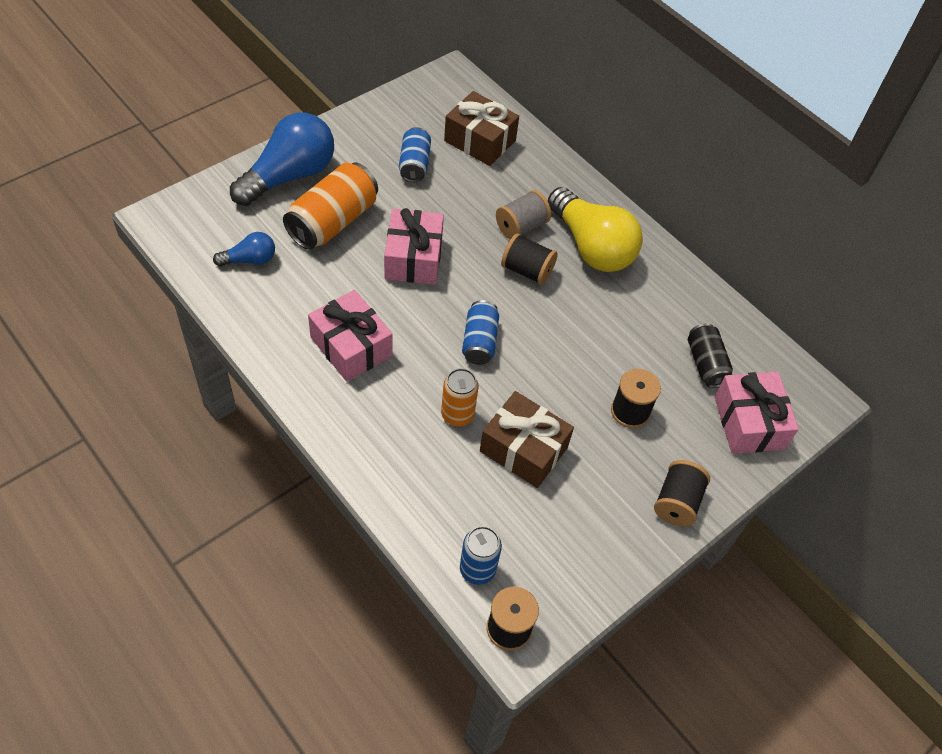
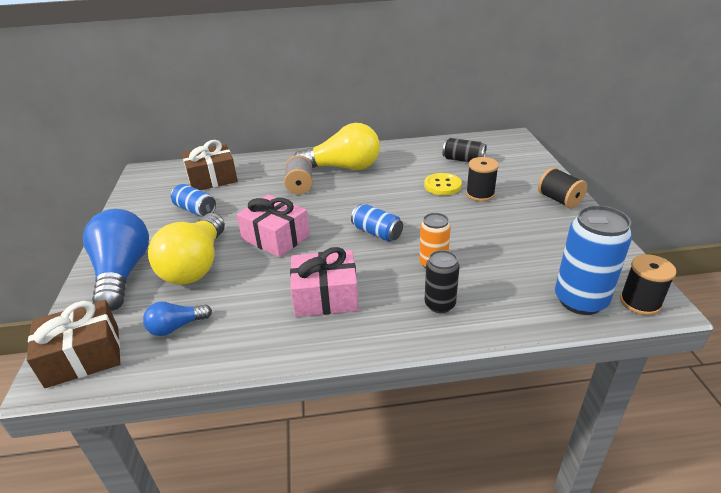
camera: 50 degrees left, 20 degrees down
(250, 260) = (176, 327): blue light bulb -> blue light bulb turned 135 degrees counterclockwise
(333, 221) = (196, 265): orange can -> yellow light bulb
(395, 445) = (440, 304): none -> black can
(477, 569) = (580, 300): blue can -> blue can, size x1.66
(523, 449) = (483, 244): brown gift -> brown gift (83, 356)
(527, 270) = (337, 195): black spool -> none
(623, 365) = (442, 185): none -> yellow button
(749, 422) = (514, 160): pink gift -> none

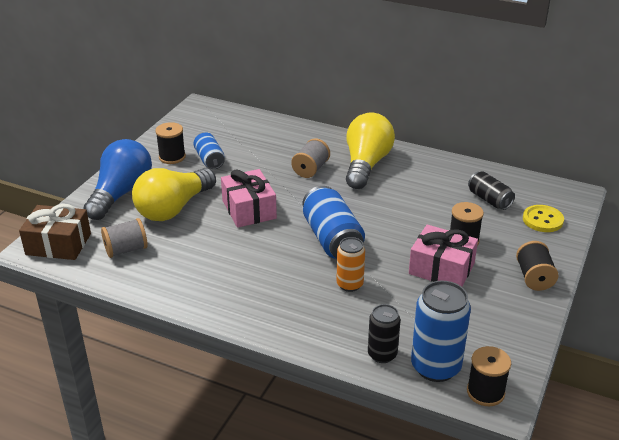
camera: 30 degrees right, 0 degrees up
(153, 220) = (172, 157): none -> black spool
(176, 327) = (126, 250): blue light bulb -> grey spool
(212, 179) = (246, 134): brown gift -> none
(325, 296) = (242, 273): pink gift -> pink gift (441, 269)
(343, 167) = (366, 164): yellow light bulb -> yellow light bulb turned 105 degrees counterclockwise
(377, 233) = (332, 239): blue can -> blue can, size x1.66
(440, 304) = (319, 318): black can -> black can (382, 354)
(442, 185) = (438, 218): yellow button -> yellow button (542, 220)

